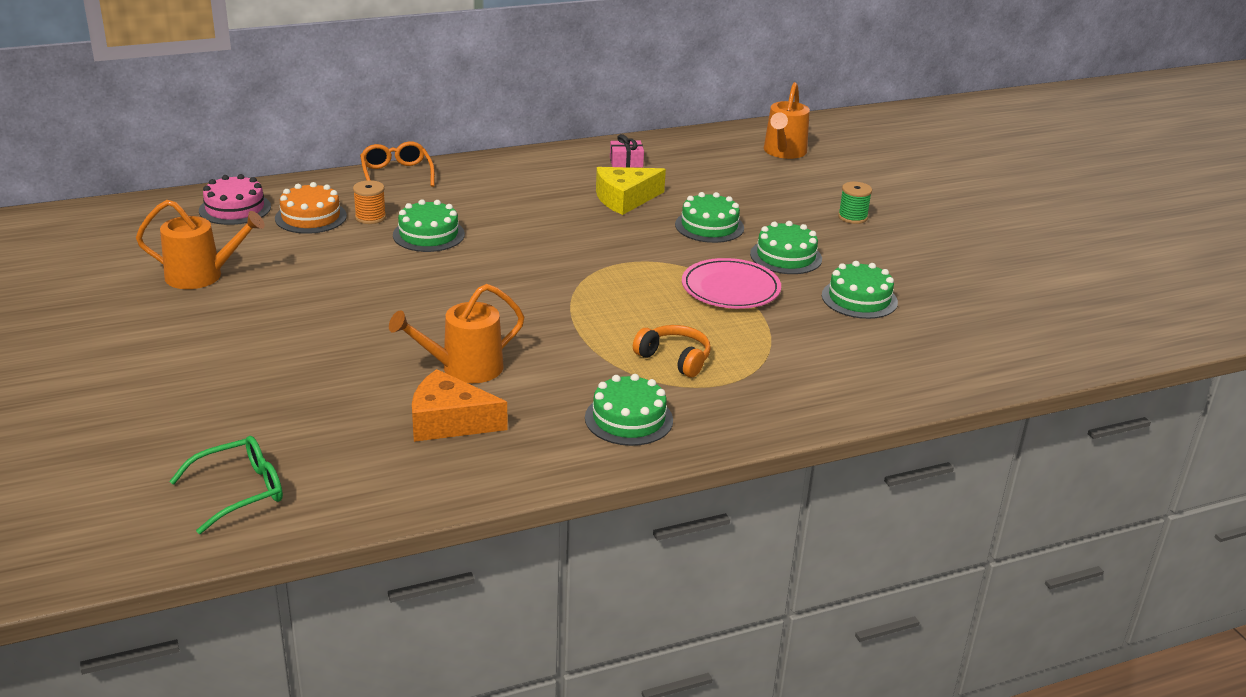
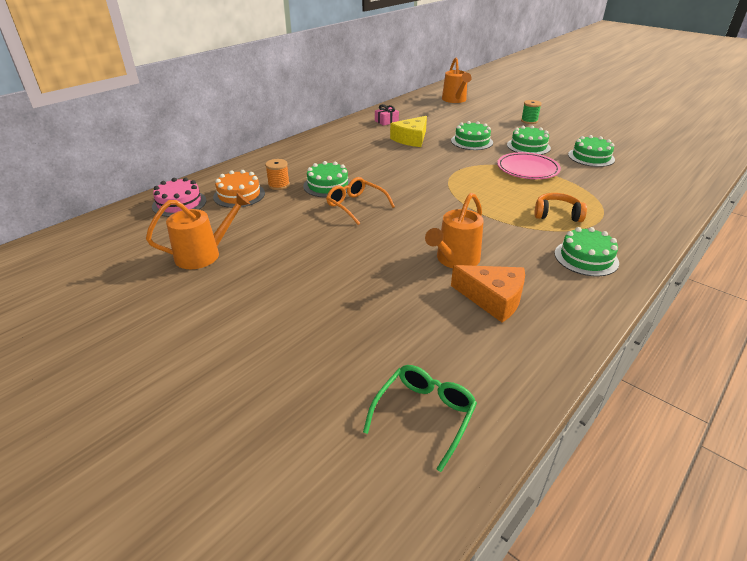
camera: 25 degrees left, 5 degrees up
(396, 174) = (265, 157): orange glasses -> orange glasses (356, 205)
(449, 422) = (493, 299): orange cheese -> orange cheese turned 135 degrees counterclockwise

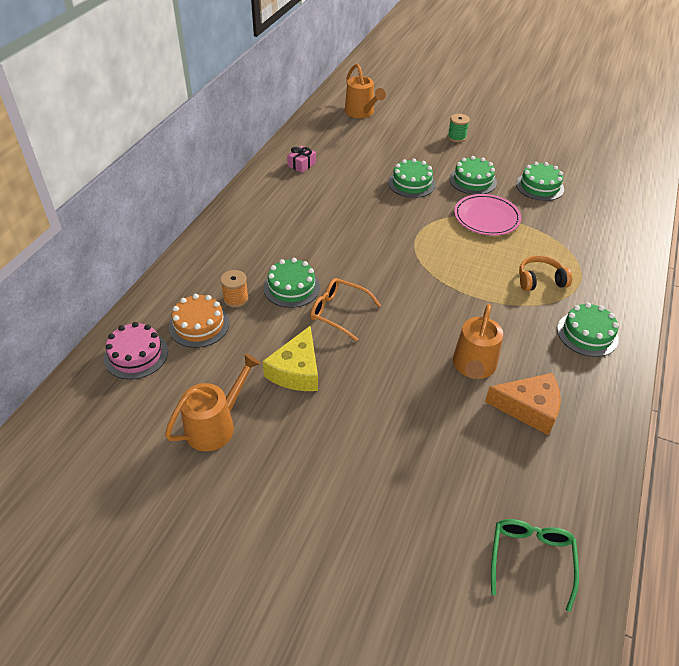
camera: 20 degrees left, 10 degrees up
(411, 139) = (345, 191): yellow cheese -> yellow cheese (296, 371)

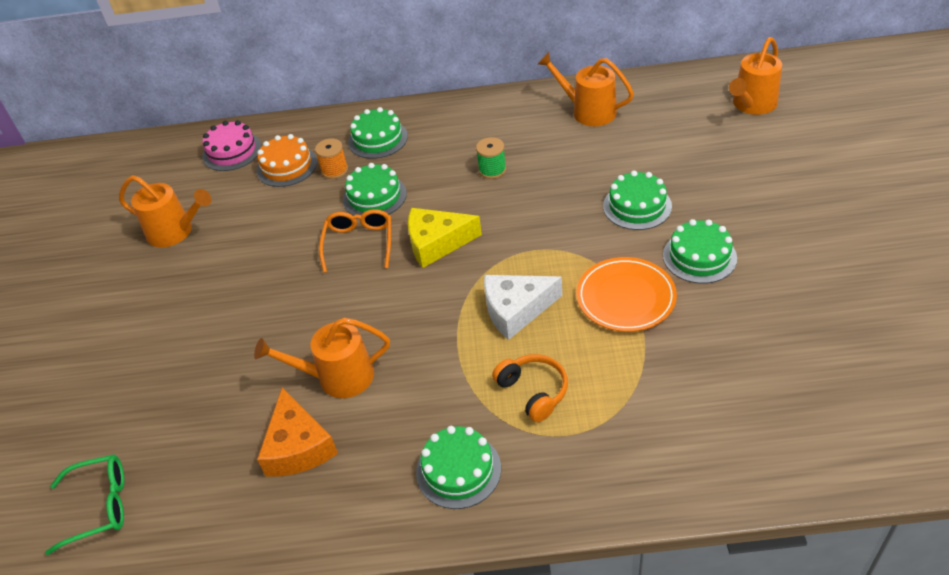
camera: 70 degrees right, 0 degrees up
(296, 371) = (262, 250): yellow cheese -> yellow cheese (437, 243)
(301, 164) = (588, 111): pink gift -> orange watering can
(456, 137) = (792, 205): green spool -> green spool (492, 170)
(466, 262) = (516, 310): none -> white cheese
(486, 218) = (625, 297): pink plate -> orange plate
(539, 186) = (755, 327): green cake -> green cake (378, 139)

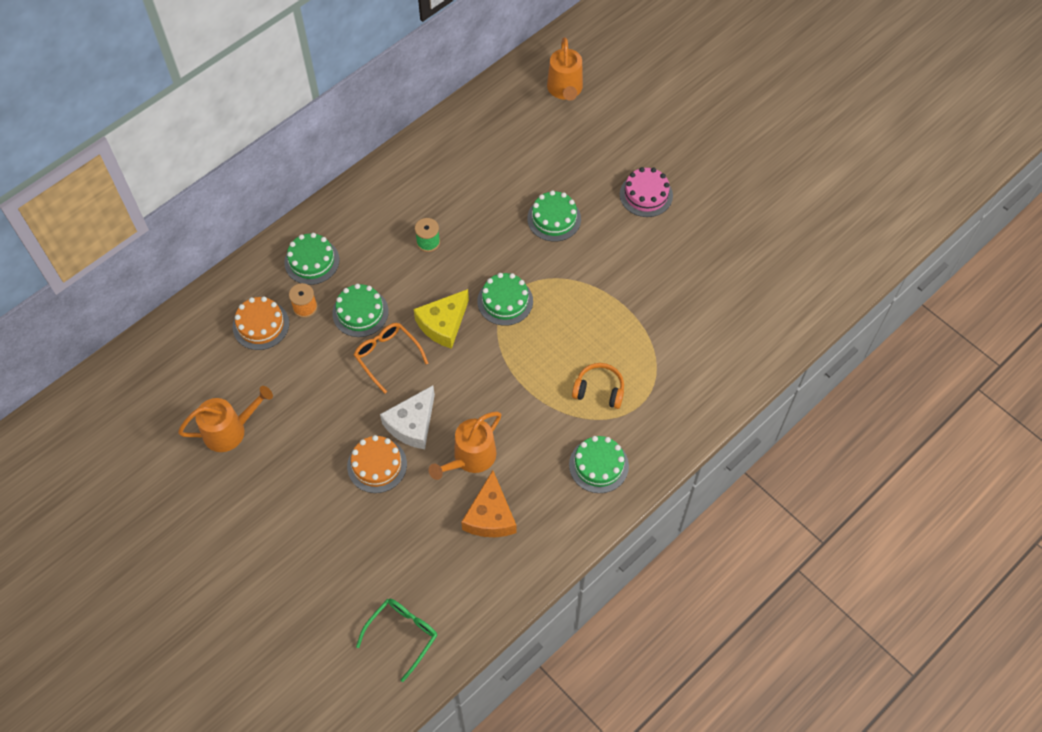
camera: 45 degrees left, 15 degrees up
(232, 151) = (197, 337): pink cake -> pink cake (646, 195)
(251, 330) = (377, 465): none -> orange cake
(298, 446) = (490, 516): orange cheese -> orange cheese turned 60 degrees clockwise
(516, 310) = (541, 342): white cheese -> white cheese (412, 424)
(588, 111) = (454, 152): orange watering can -> none
(625, 297) = (601, 293): orange plate -> none
(699, 256) = (622, 237): green cake -> green cake (505, 301)

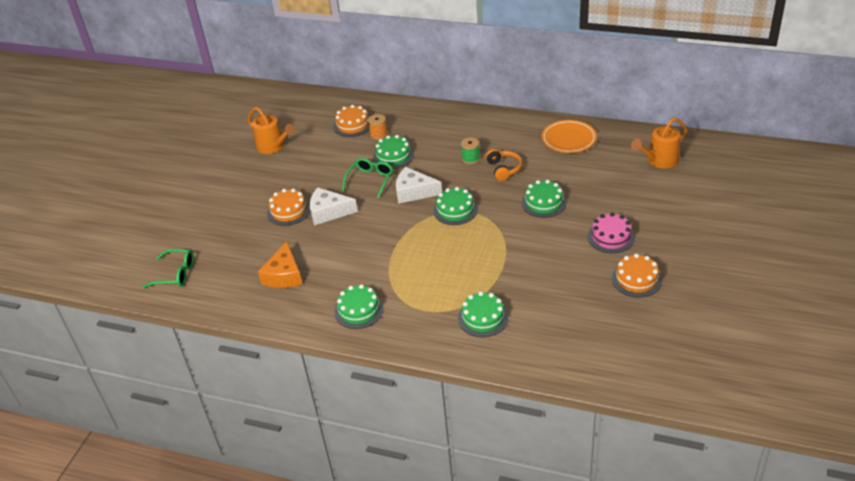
camera: 65 degrees right, 20 degrees down
(312, 261) = (414, 122): green cake -> green cake (483, 318)
(387, 356) = (370, 180): orange glasses -> green glasses
(443, 324) = (414, 192): yellow cheese -> white cheese
(468, 139) = (568, 139): none -> orange plate
(470, 458) = (321, 247): orange watering can -> none
(490, 516) = (284, 275): orange cheese -> orange cheese turned 60 degrees counterclockwise
(599, 390) = (420, 284): orange headphones -> orange headphones (504, 169)
(717, 210) = (636, 279): none -> orange cake

